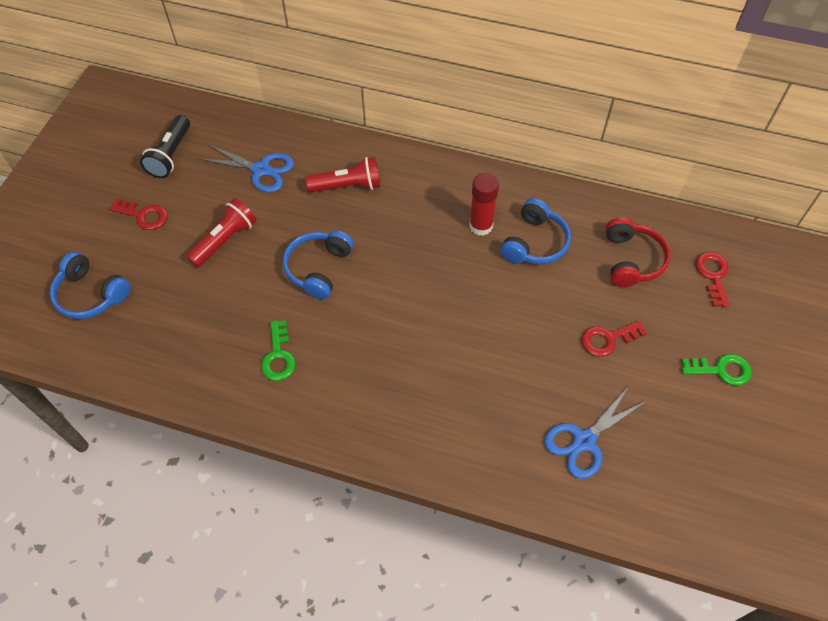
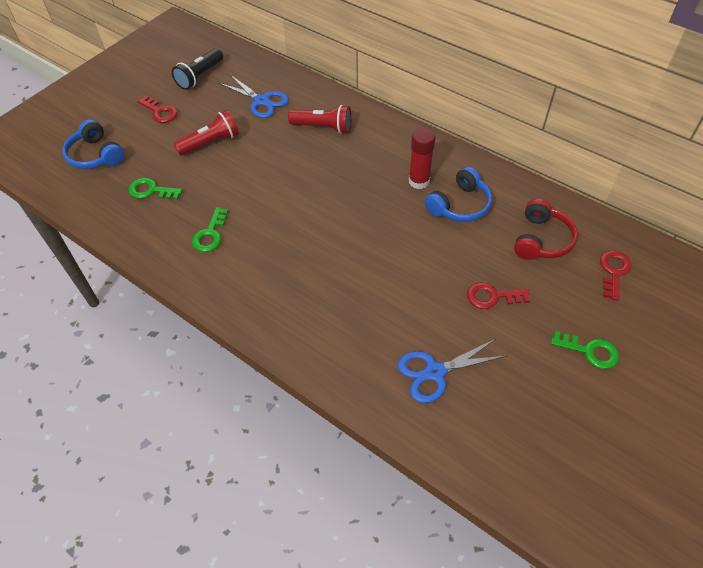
camera: 20 degrees right, 5 degrees down
(182, 321) = (151, 190): none -> green key
(318, 268) = (272, 180): blue headphones -> none

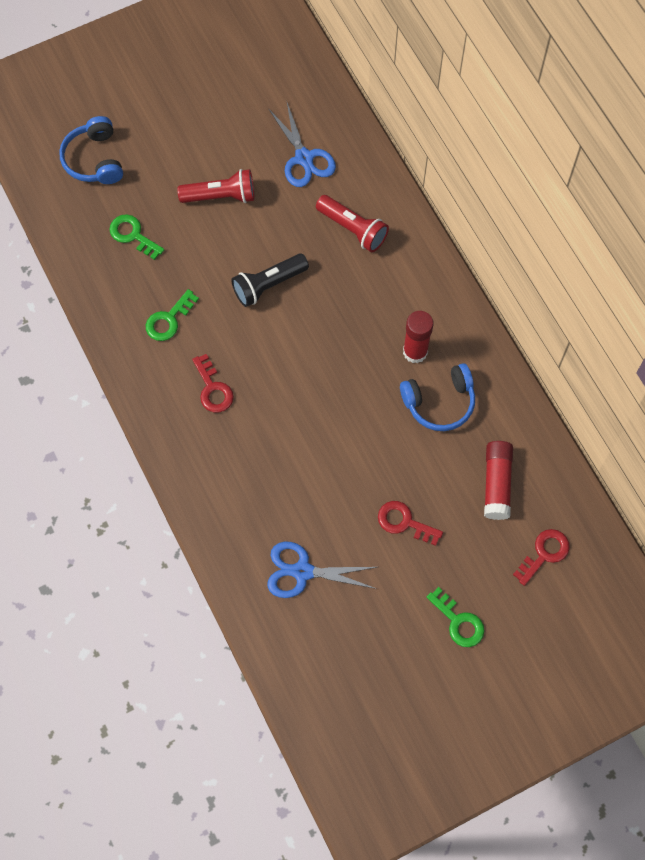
camera: 25 degrees right, 15 degrees up
(160, 112) = (185, 125): red key -> red key (213, 389)
(200, 76) = (252, 87): black flashlight -> black flashlight (268, 285)
(541, 240) = (497, 483): red headphones -> red glue stick

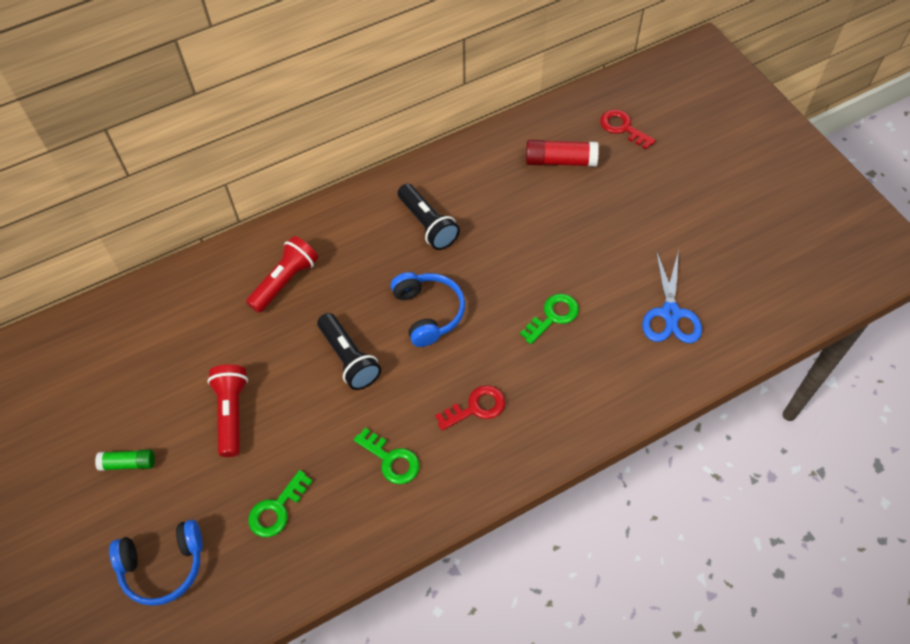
camera: 90 degrees left, 10 degrees down
(181, 125) = (128, 463): none -> green glue stick
(304, 158) = (191, 330): blue scissors -> none
(404, 522) = (607, 231): red key -> none
(415, 352) = (428, 225): red glue stick -> black flashlight
(439, 402) = (481, 204): blue headphones -> blue headphones (428, 312)
(458, 622) = (697, 188): green key -> green key (553, 316)

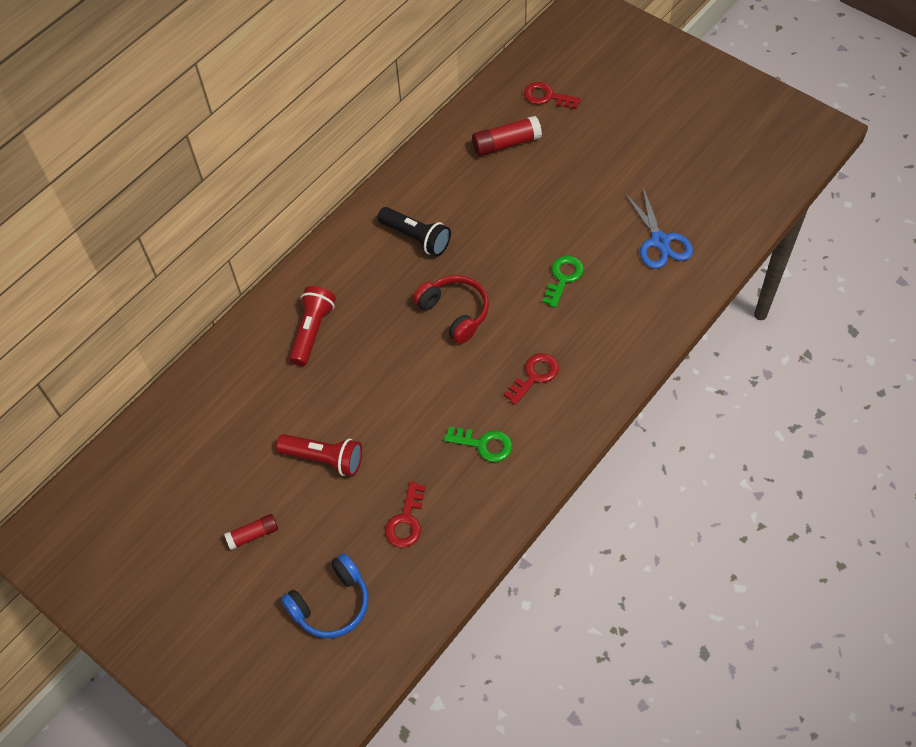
camera: 20 degrees left, 0 degrees up
(128, 463) = (253, 535): green glue stick -> red glue stick
(232, 413) = (324, 459): red flashlight -> red flashlight turned 135 degrees clockwise
(276, 509) = (406, 521): green key -> red key
(349, 359) = (405, 376): black flashlight -> none
(428, 312) = (454, 313): blue headphones -> red headphones

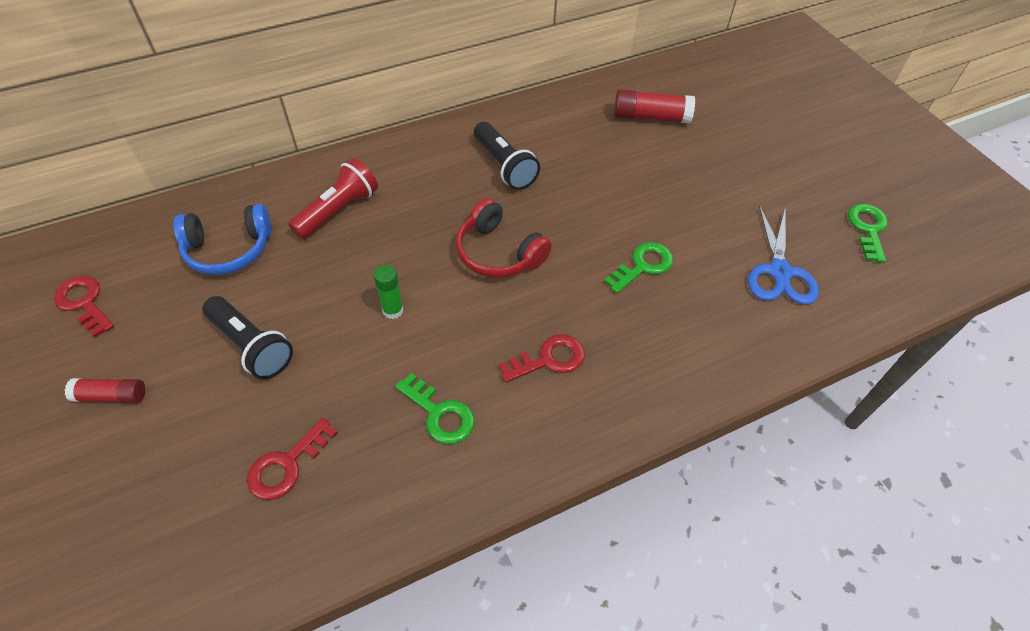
camera: 20 degrees right, 5 degrees down
(324, 459) = (251, 346): red flashlight -> black flashlight
(331, 604) = (124, 529): blue headphones -> blue headphones (229, 249)
(406, 389) = (393, 310): none -> green glue stick
(454, 313) = (498, 253): red headphones -> red headphones turned 150 degrees clockwise
(547, 97) = (717, 92): red key -> red key (84, 303)
(707, 179) = (868, 229): none -> green key

